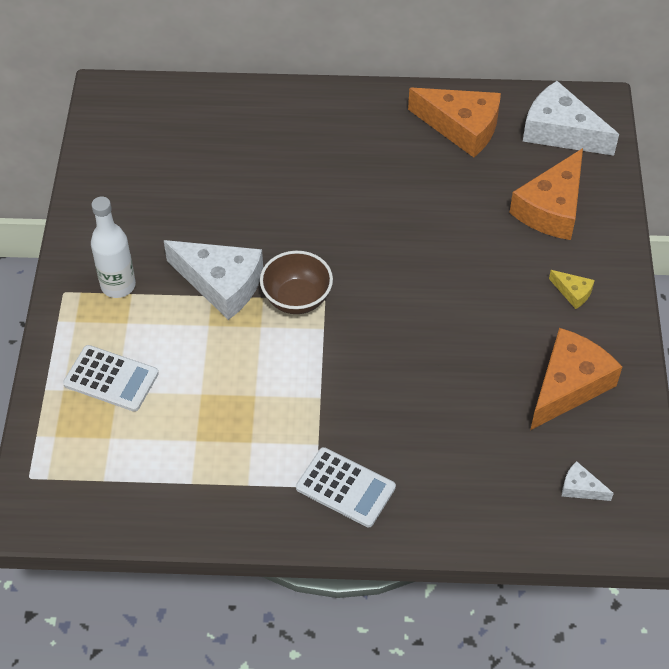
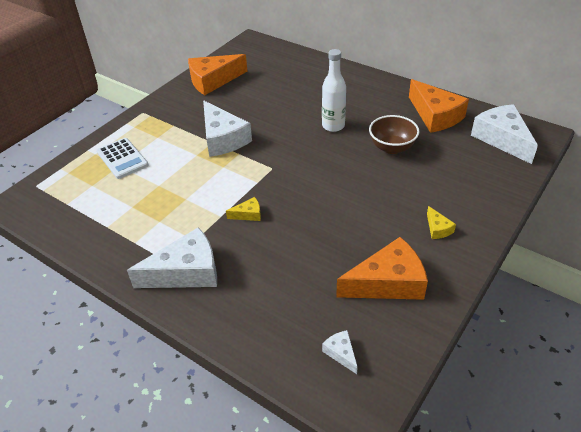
camera: 35 degrees right, 10 degrees down
(118, 285) = (171, 119): white bottle -> white bottle (333, 126)
(297, 299) = (256, 162): brown bowl -> brown bowl (392, 147)
(345, 487) = (186, 272): white calculator -> white cheese
(351, 378) = (248, 214): none -> yellow cheese
(551, 208) = (461, 176): orange cheese -> orange cheese (213, 81)

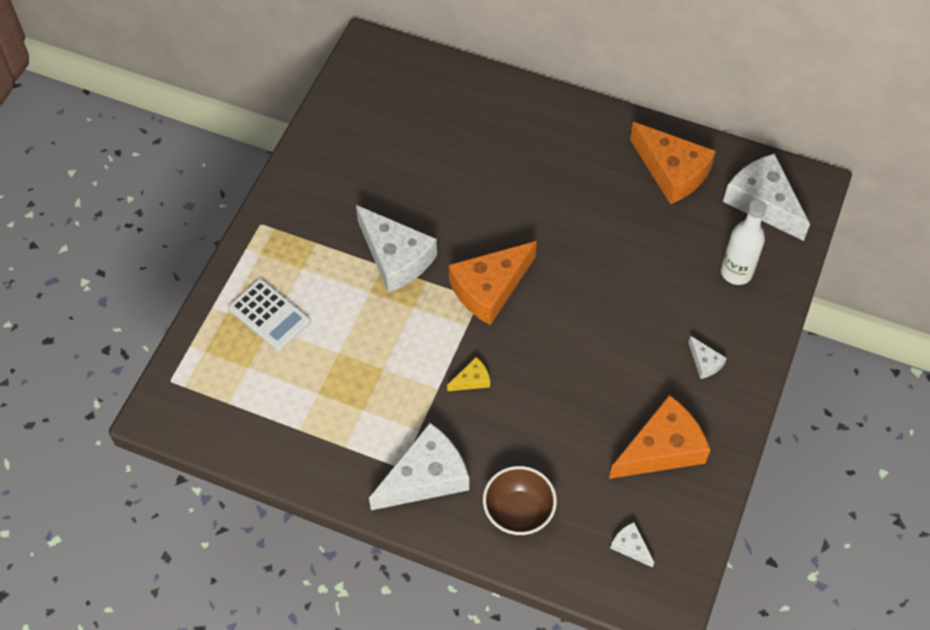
camera: 15 degrees left, 15 degrees up
(213, 81) = (340, 144): orange cheese -> orange cheese (489, 289)
(333, 126) = (539, 211): white bottle -> white bottle (736, 272)
(392, 147) = (626, 239): brown bowl -> brown bowl (518, 512)
(437, 229) = (705, 362): yellow cheese -> white cheese

